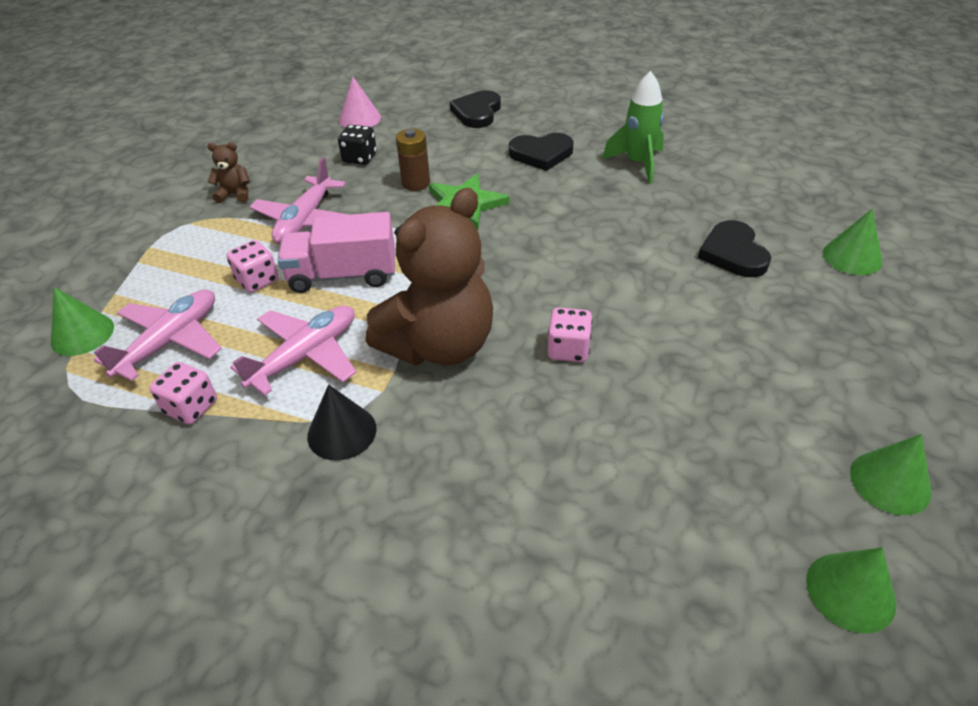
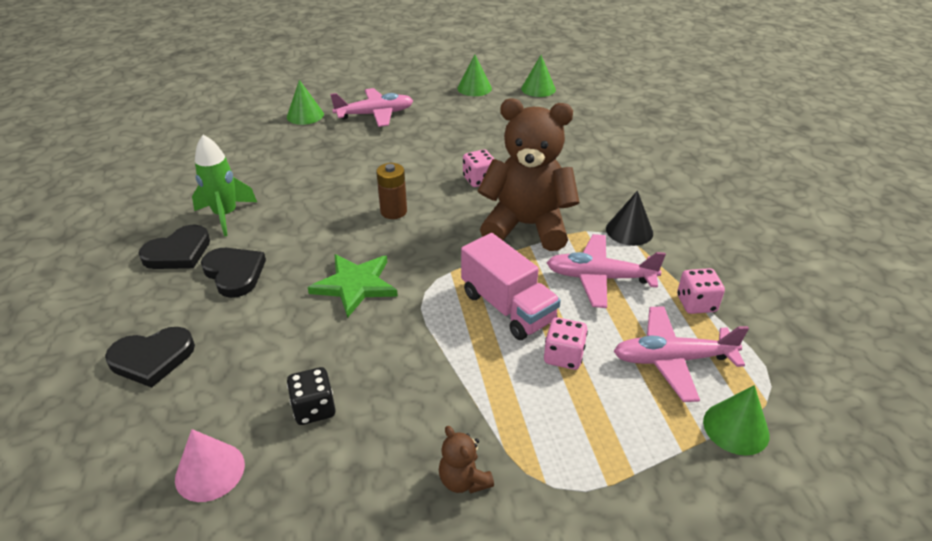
camera: 125 degrees left, 5 degrees down
(305, 220) = (459, 380): pink plane -> pink plane (375, 114)
(416, 183) = (339, 334): brown battery -> brown battery (393, 211)
(733, 253) = (331, 150): black heart -> black heart (178, 252)

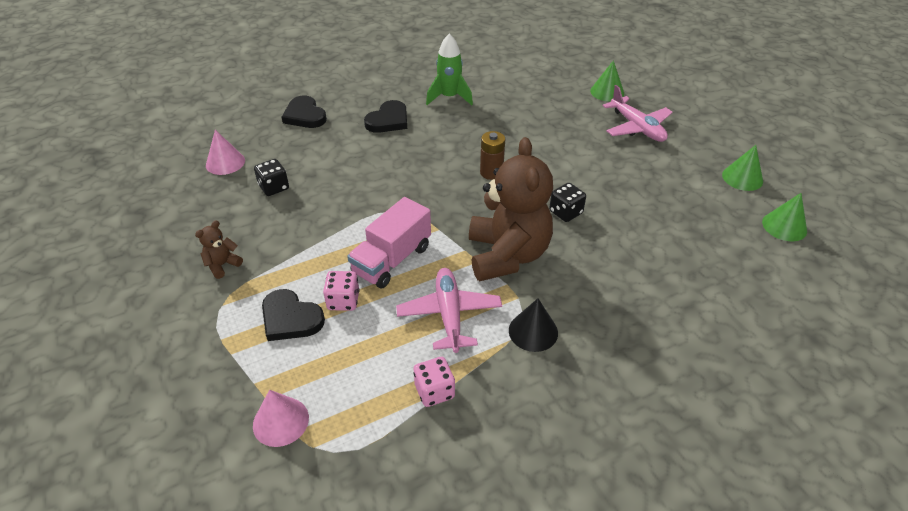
camera: 75 degrees right, 5 degrees up
(178, 252) = (402, 92): black heart -> black heart (290, 318)
(355, 285) = (393, 175): green star -> none
(479, 180) = (565, 212): pink dice -> black dice
(672, 360) = (353, 374): pink plane -> none
(736, 428) = (281, 421): green cone -> pink cone

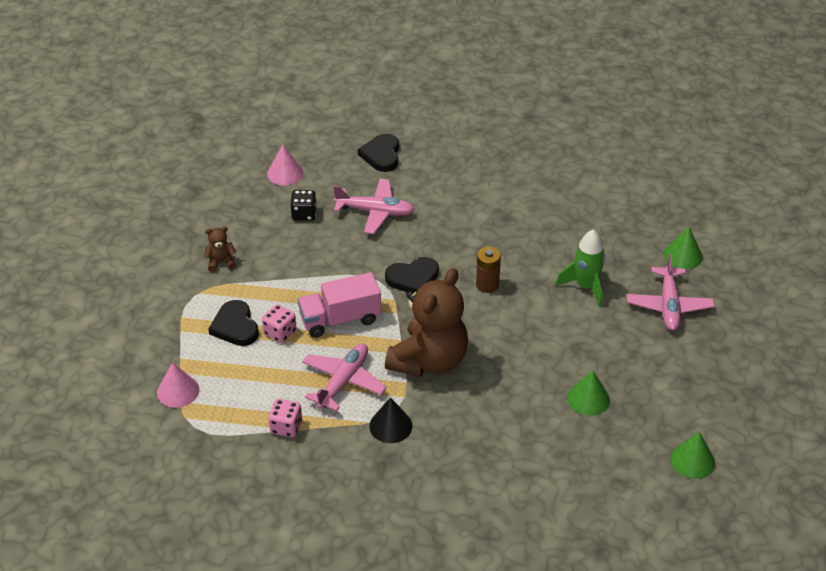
camera: 35 degrees right, 0 degrees up
(340, 159) = (375, 212): none -> pink plane
(388, 120) = (447, 192): black heart -> black heart (413, 278)
(449, 97) = (523, 192): green rocket -> green rocket (585, 287)
(565, 212) = (513, 350): black dice -> none
(742, 178) = (710, 401): green cone -> green cone (588, 399)

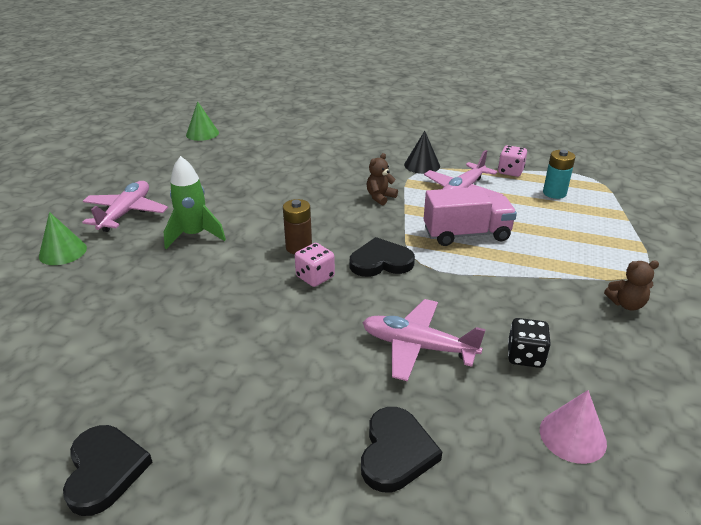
camera: 170 degrees left, 10 degrees down
(178, 391) = (618, 199): pink cone -> none
(235, 326) = (581, 239): black heart -> black heart (105, 470)
(243, 392) = (554, 193): none -> turquoise battery
(280, 332) = (530, 230): pink dice -> pink dice (315, 277)
(429, 361) = (380, 197): brown teddy bear -> brown teddy bear, size x0.40
(588, 399) = (253, 165): green cone -> none

